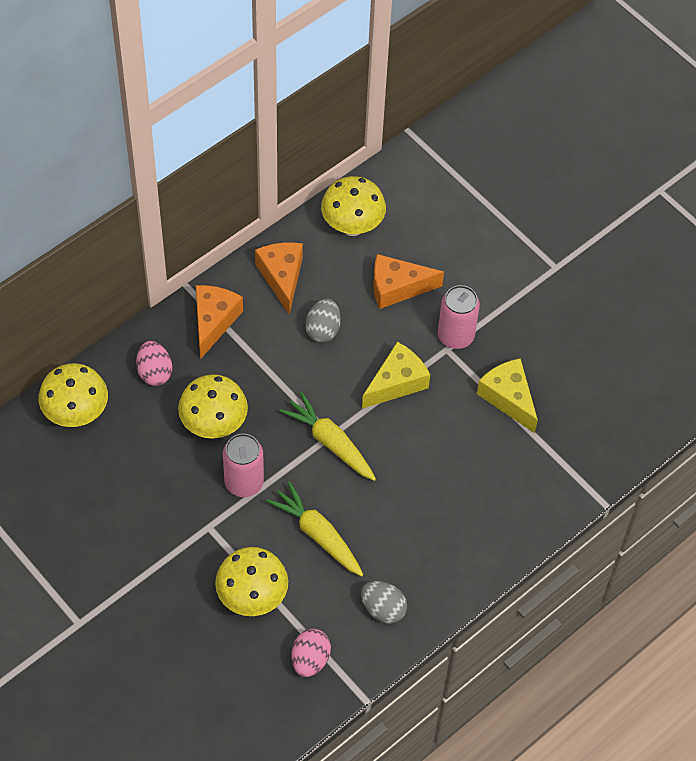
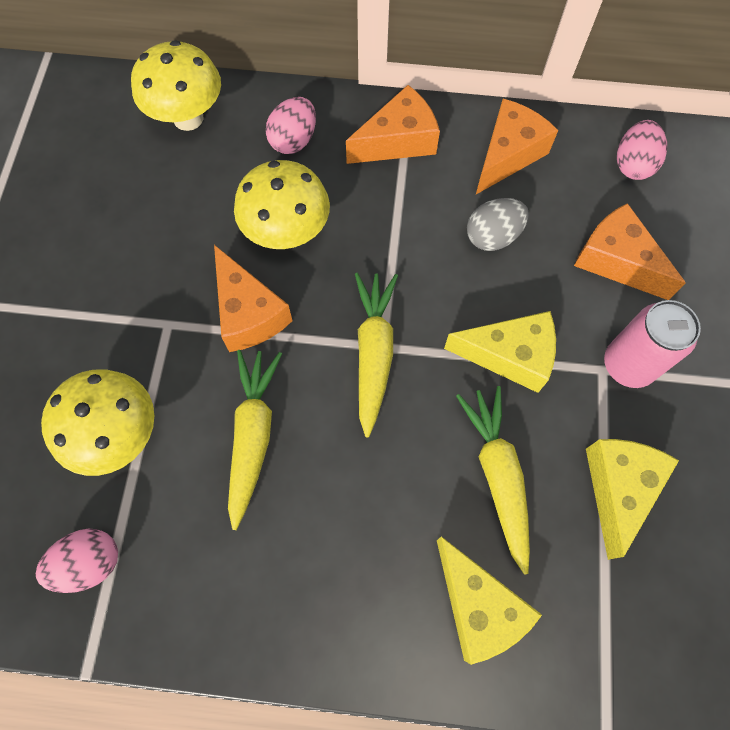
camera: 50 degrees right, 10 degrees up
(244, 482) = (248, 313): pink can -> orange cheese
(352, 226) = (633, 164): yellow mushroom -> pink egg
(383, 609) = (221, 588): grey egg -> none
(451, 443) = (498, 476): none -> yellow carrot
(501, 505) = (478, 606): none -> yellow cheese

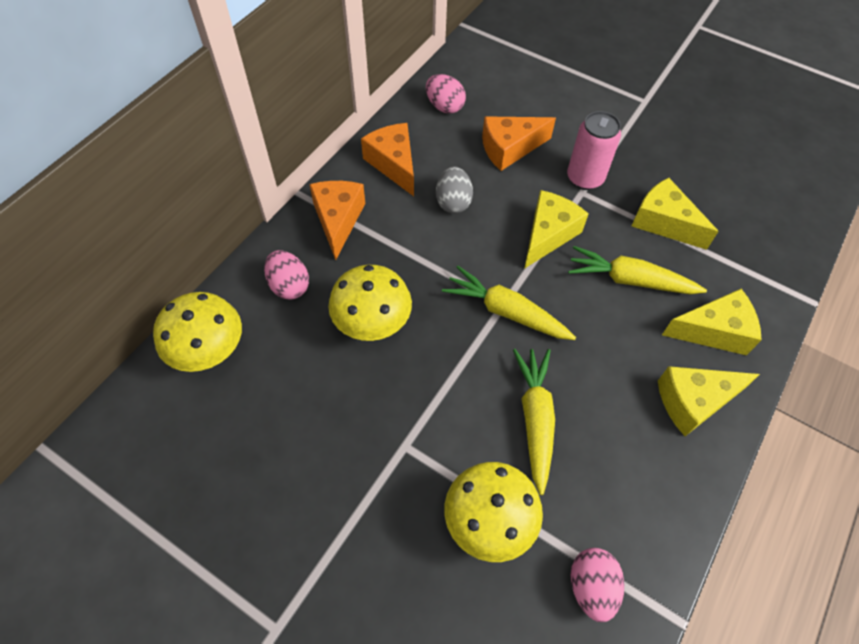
camera: 65 degrees left, 10 degrees down
(248, 313) = (428, 381): orange cheese -> none
(253, 436) = (535, 420): yellow carrot -> yellow carrot turned 60 degrees clockwise
(360, 609) = (693, 401): none -> yellow cheese

